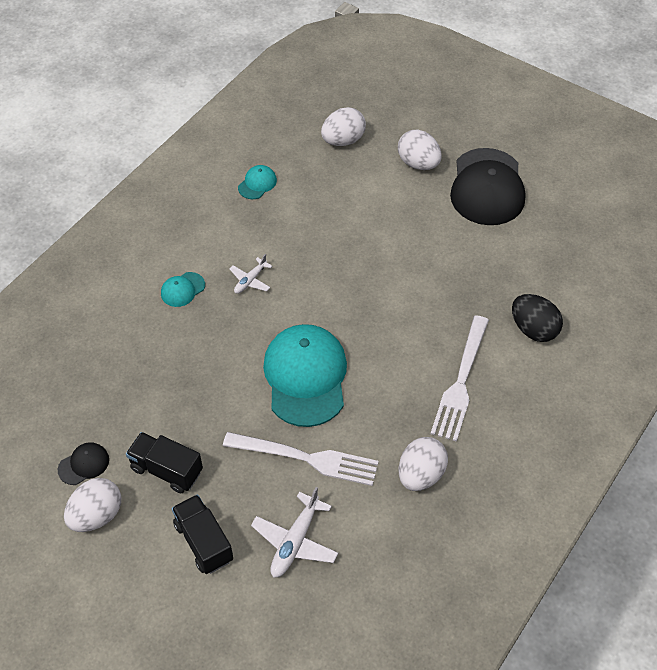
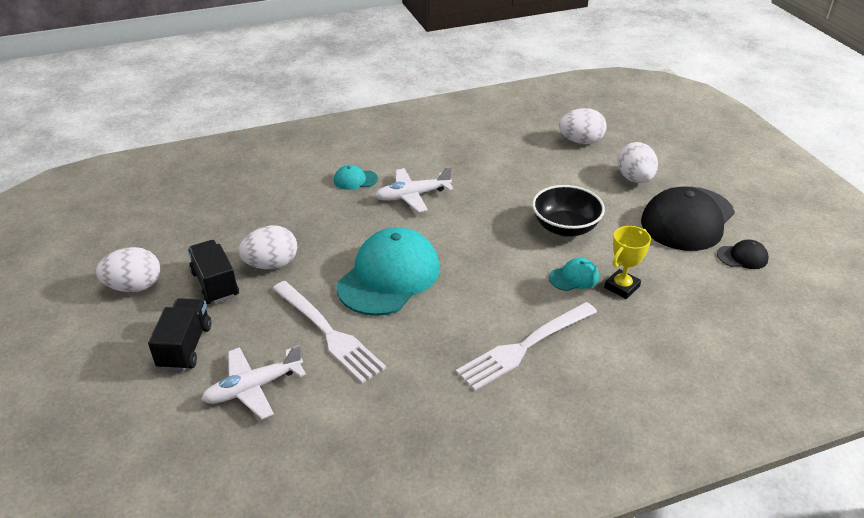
camera: 35 degrees right, 15 degrees down
(84, 464) = (165, 251): black cap -> black cap (742, 257)
(250, 280) = (412, 196): white plane -> white plane, size x1.64
(257, 184) = (481, 141): turquoise cap -> turquoise cap (574, 277)
(403, 247) = (565, 227): none -> black bowl
(420, 475) = (414, 399): white egg -> white egg (271, 264)
(487, 285) = (622, 287): none -> yellow trophy
(533, 329) = (638, 341): black egg -> none

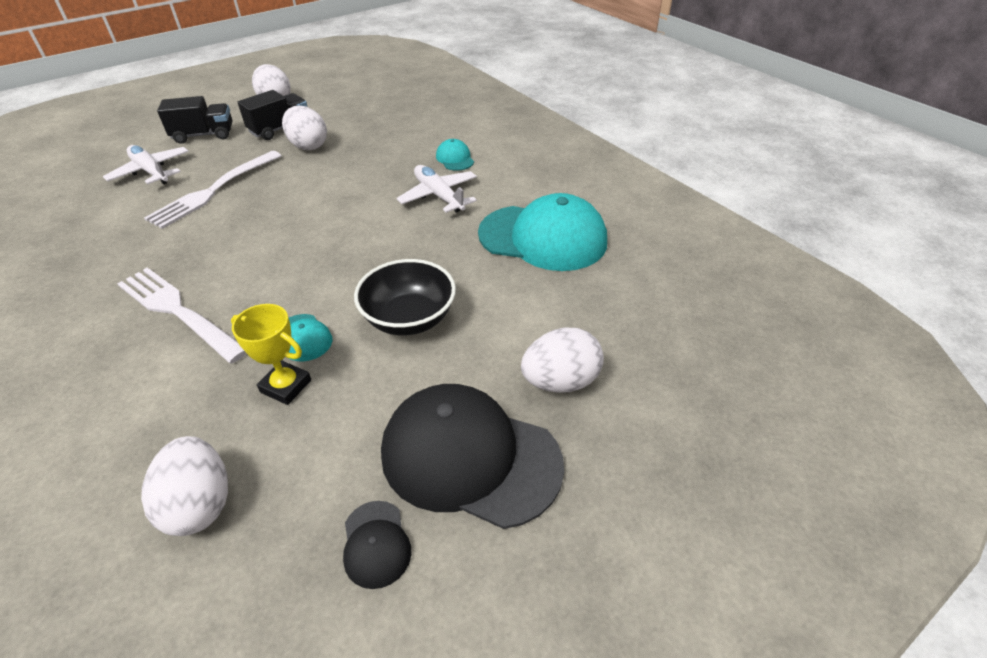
camera: 75 degrees right, 5 degrees up
(389, 276) = (295, 206): turquoise cap -> turquoise cap (543, 238)
(580, 141) = (636, 311): white egg -> white egg (200, 504)

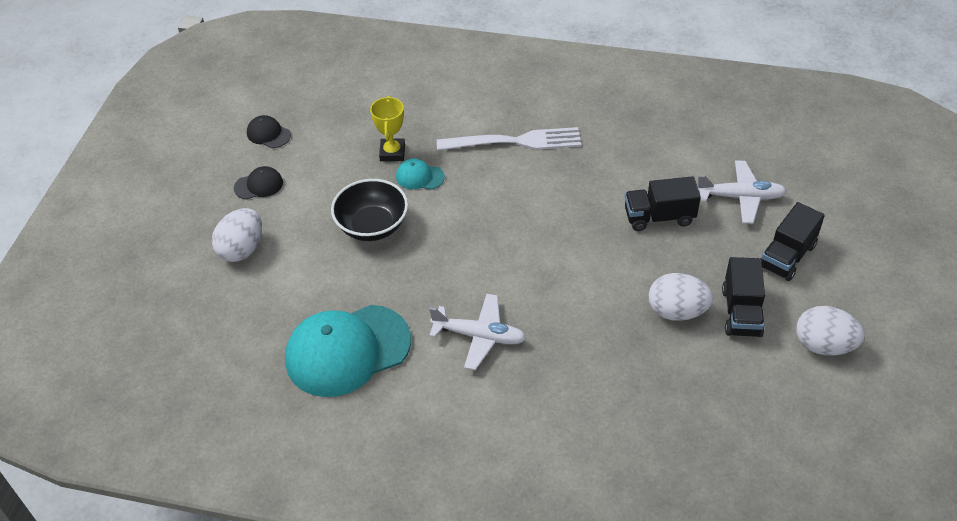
camera: 140 degrees right, 5 degrees up
(200, 504) = (362, 98): white egg -> none
(214, 190) = (659, 217): white fork -> black truck
(286, 386) = (392, 152): yellow trophy -> yellow trophy turned 75 degrees counterclockwise
(455, 158) = (524, 393): turquoise cap -> none
(470, 457) = (259, 185): black cap -> black cap, size x0.43

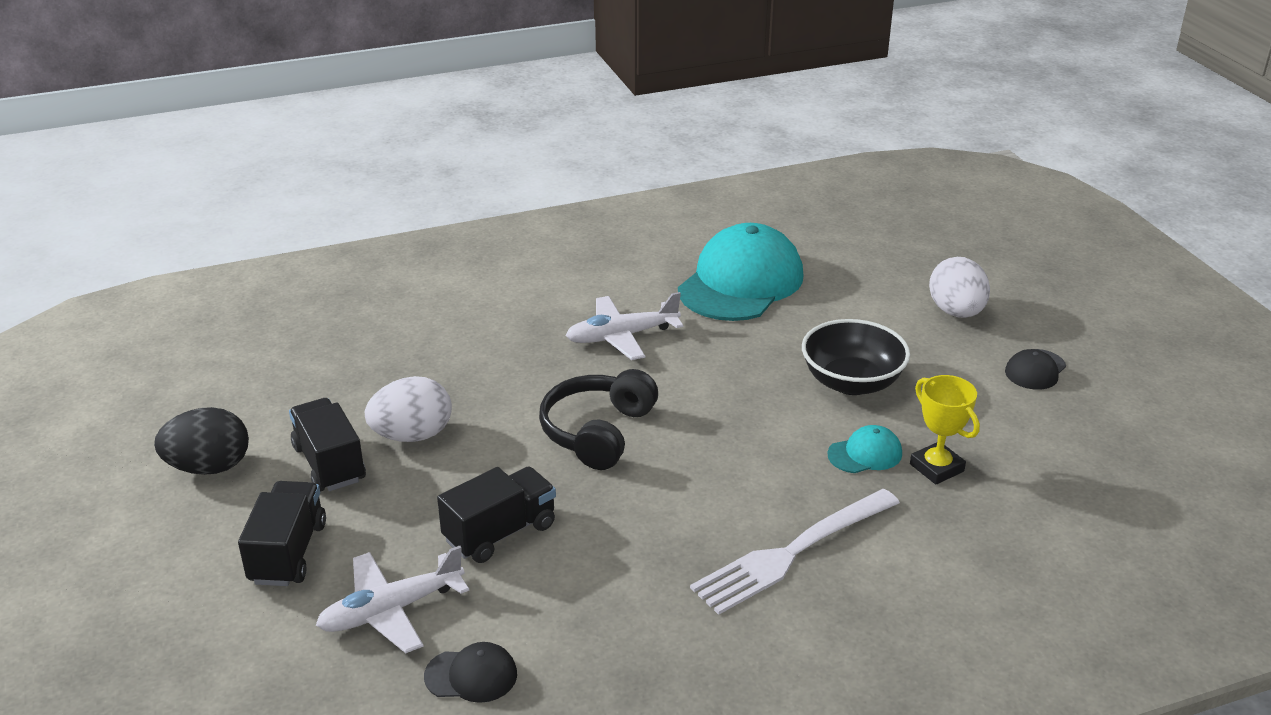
camera: 145 degrees right, 15 degrees down
(268, 134) = (1117, 425): black cap -> black cap (471, 675)
(557, 260) = (597, 432): none -> black headphones
(824, 345) = (209, 467): white egg -> black egg

